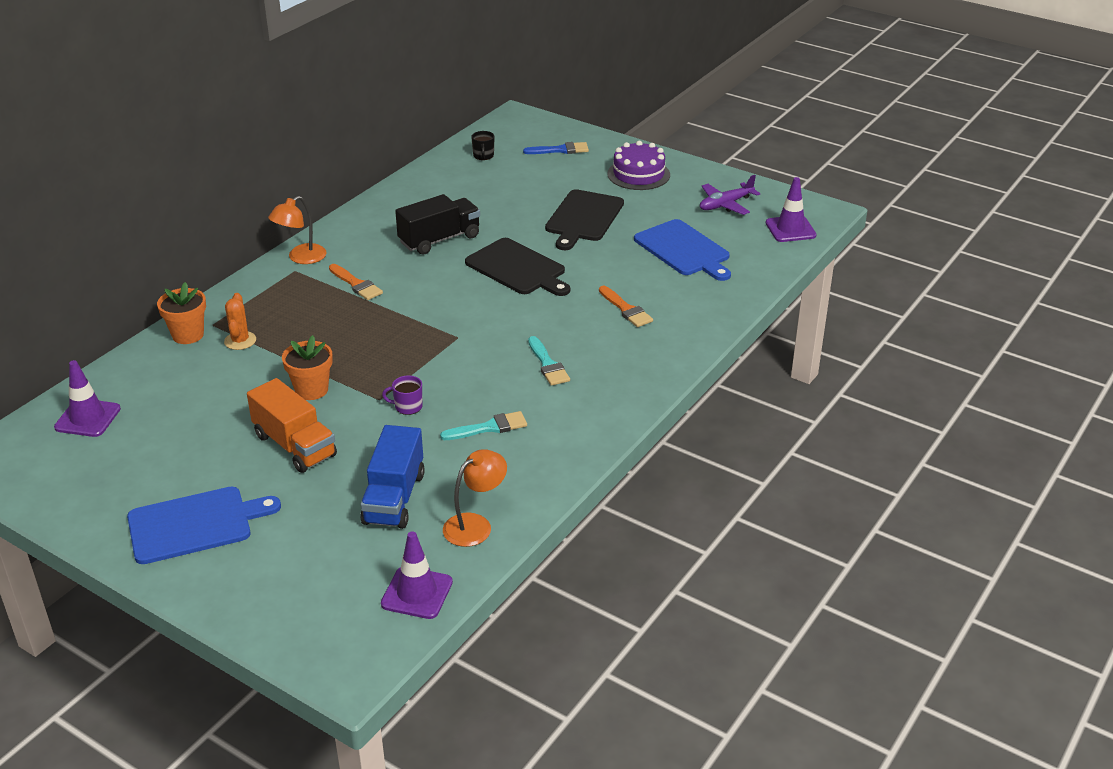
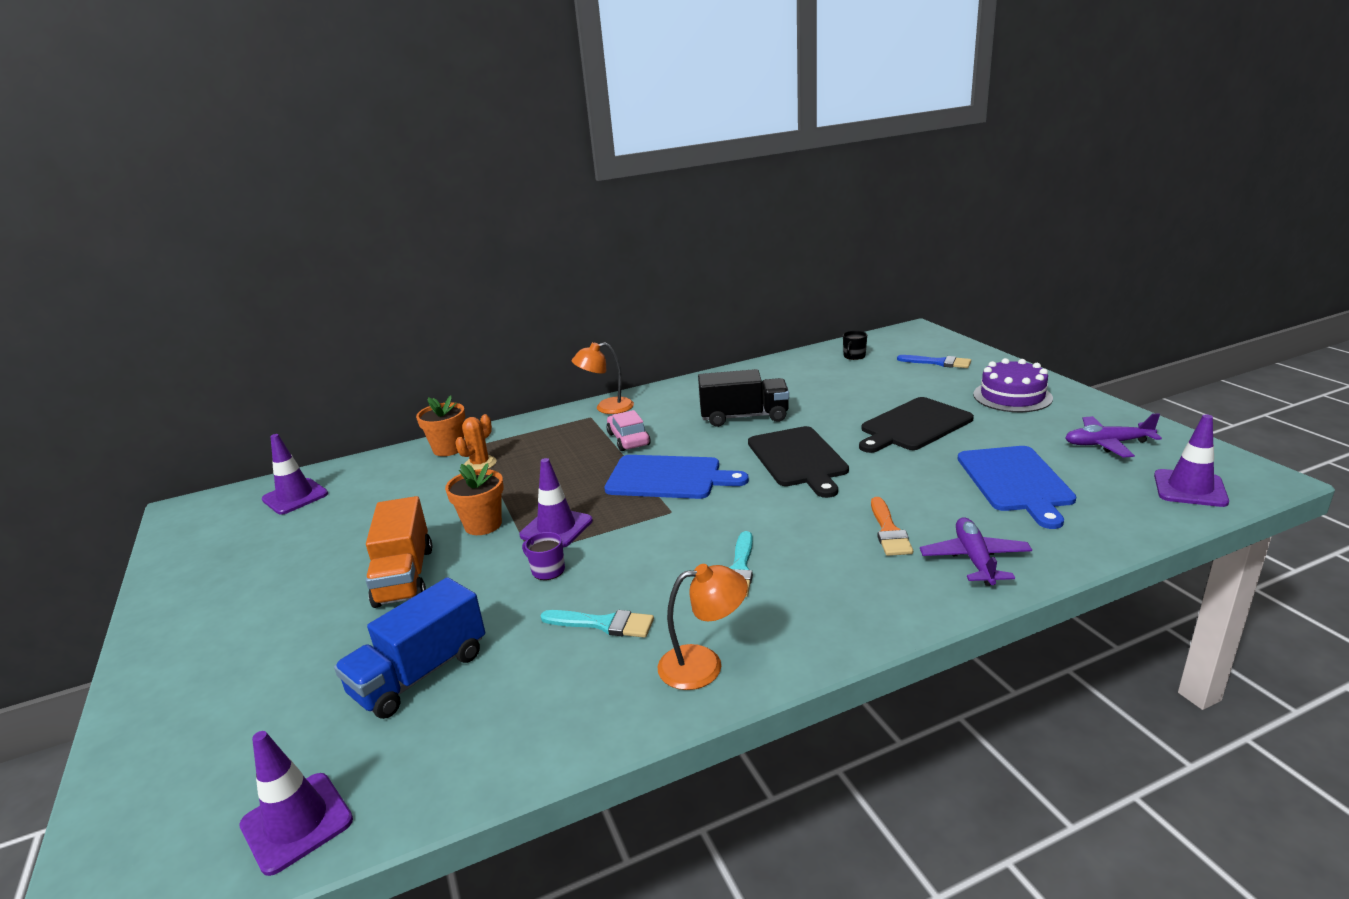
camera: 35 degrees right, 10 degrees down
(195, 524) = (231, 628): blue cutting board -> blue cutting board (668, 478)
(356, 284) = (628, 439): orange brush -> pink car
(378, 375) = (556, 528): none -> purple traffic cone
(475, 525) = (460, 750): orange lamp -> orange lamp (704, 665)
(692, 314) = (974, 559): none -> purple plane

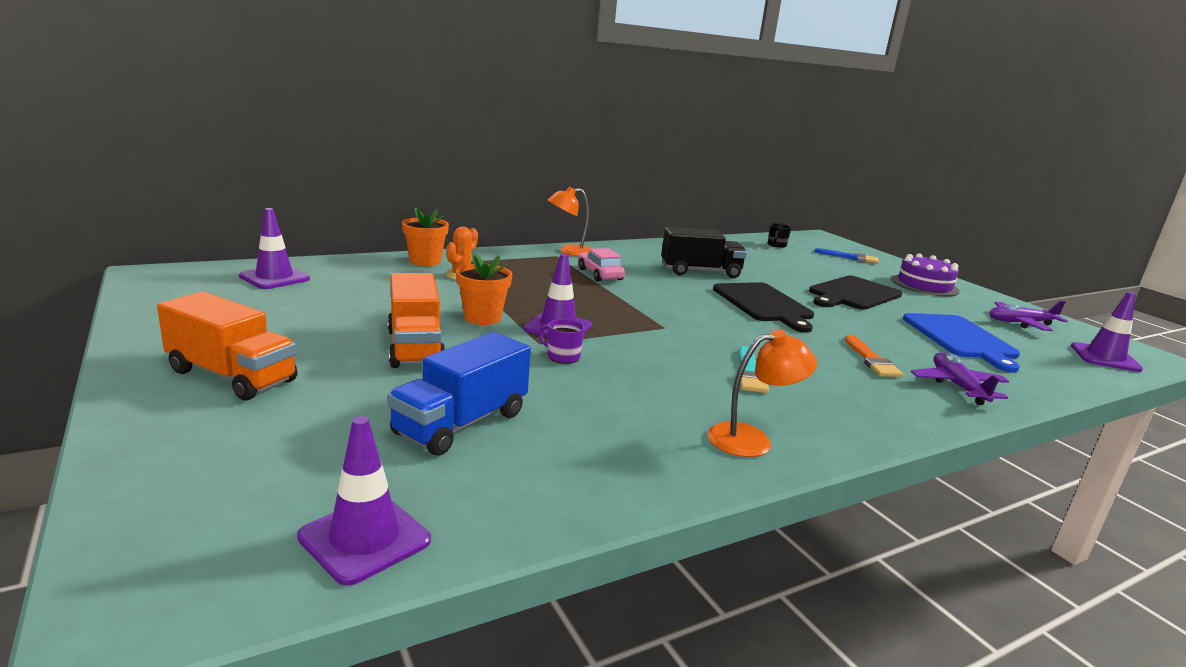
camera: 10 degrees left, 5 degrees down
(228, 636) = (232, 376): none -> orange truck
(604, 624) = (637, 401): turquoise brush -> none
(668, 478) = (650, 304): blue cutting board -> none

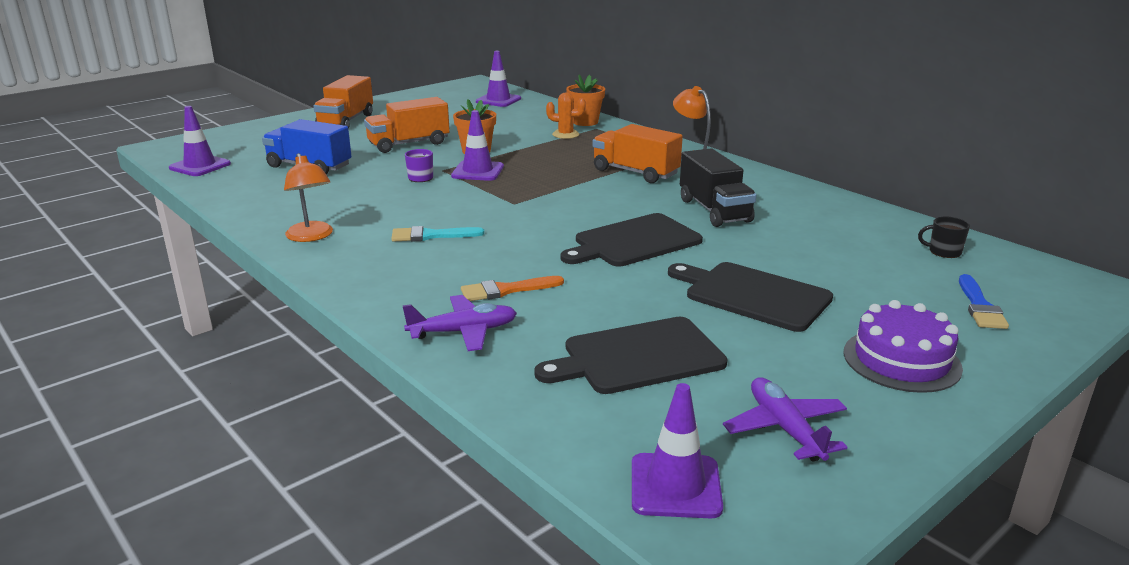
camera: 80 degrees right, 5 degrees up
(600, 274) = (635, 172): pink car -> orange truck
(960, 339) = (637, 357): blue cutting board -> black cutting board

